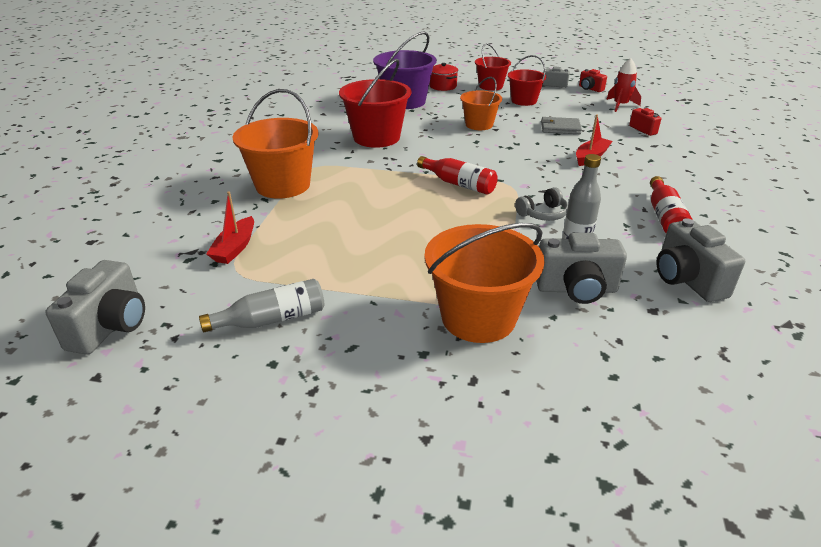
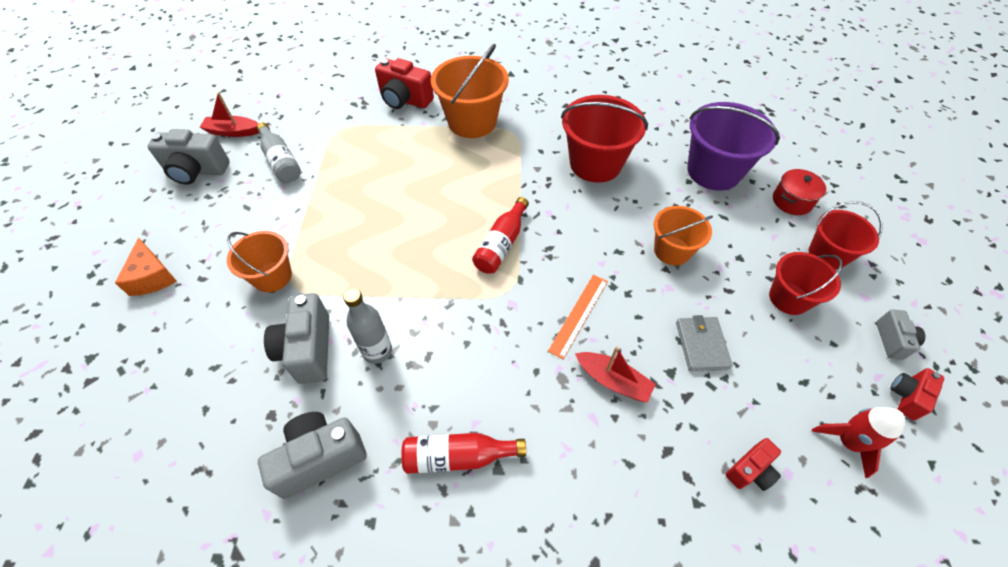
camera: 80 degrees right, 20 degrees up
(111, 327) = (280, 95): grey camera -> grey camera (197, 171)
(212, 222) = (405, 100): none -> red camera
(235, 248) = (369, 121): red boat -> red boat (233, 132)
(464, 434) = (152, 277): none -> orange cheese
(478, 317) = (272, 276): orange bucket -> orange bucket, size x0.62
(536, 161) = (579, 315): none -> orange ruler
(543, 214) = (447, 322): grey headphones -> none

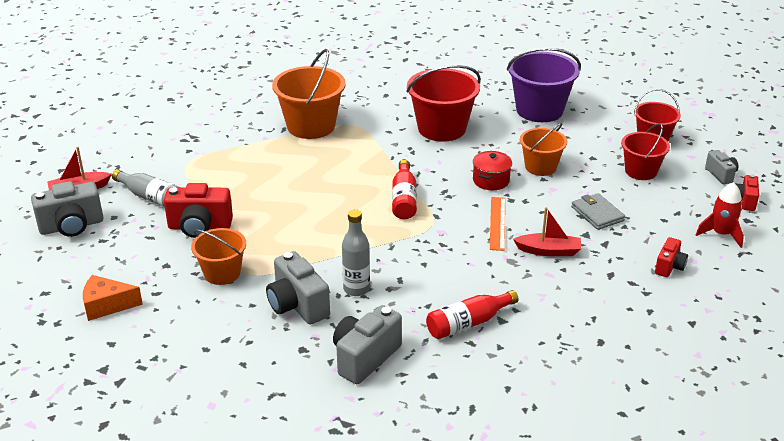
camera: 25 degrees left, 20 degrees down
(152, 277) = (107, 305): orange cheese -> orange cheese turned 135 degrees clockwise
(405, 100) = (232, 125): red camera -> red camera (200, 227)
(792, 201) = (609, 114): red pot -> red pot (491, 180)

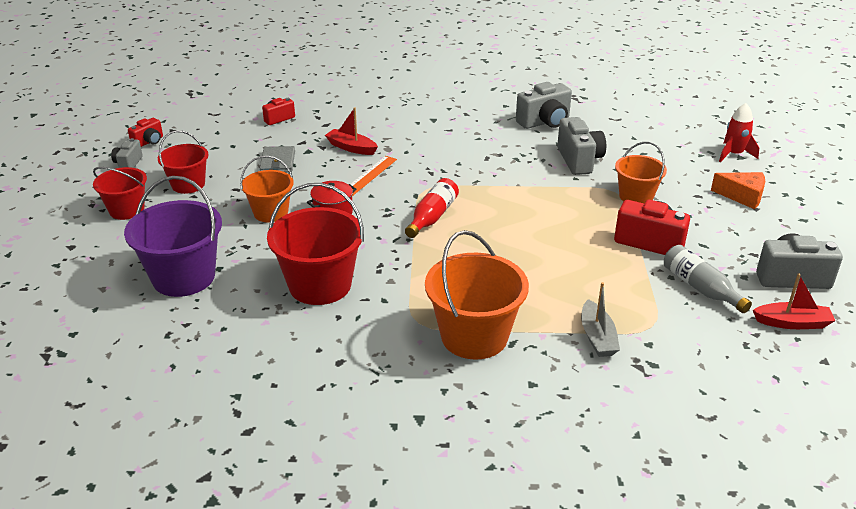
camera: 155 degrees left, 0 degrees up
(226, 145) = (597, 337): none -> grey boat
(356, 289) = (526, 159): grey bottle -> none
(468, 323) = (458, 122): red bottle -> none
(721, 234) = (208, 127): red rocket -> red rocket (733, 154)

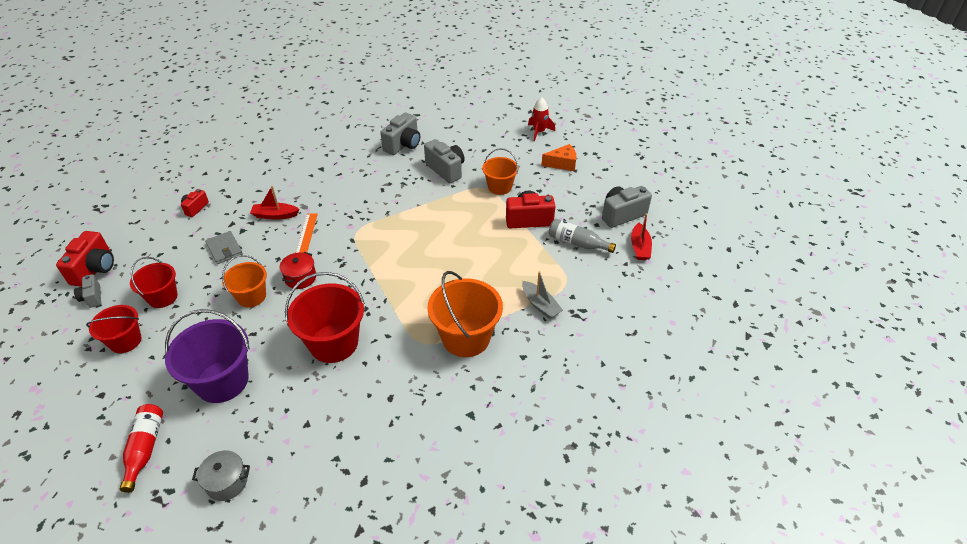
camera: 30 degrees left, 10 degrees up
(116, 369) = (227, 482): none -> grey pot
(149, 142) = (95, 269): red camera -> red camera, size x1.74
(432, 217) = (376, 254): red bottle -> red bottle (145, 449)
(792, 323) = (640, 247): red boat -> red boat turned 120 degrees clockwise

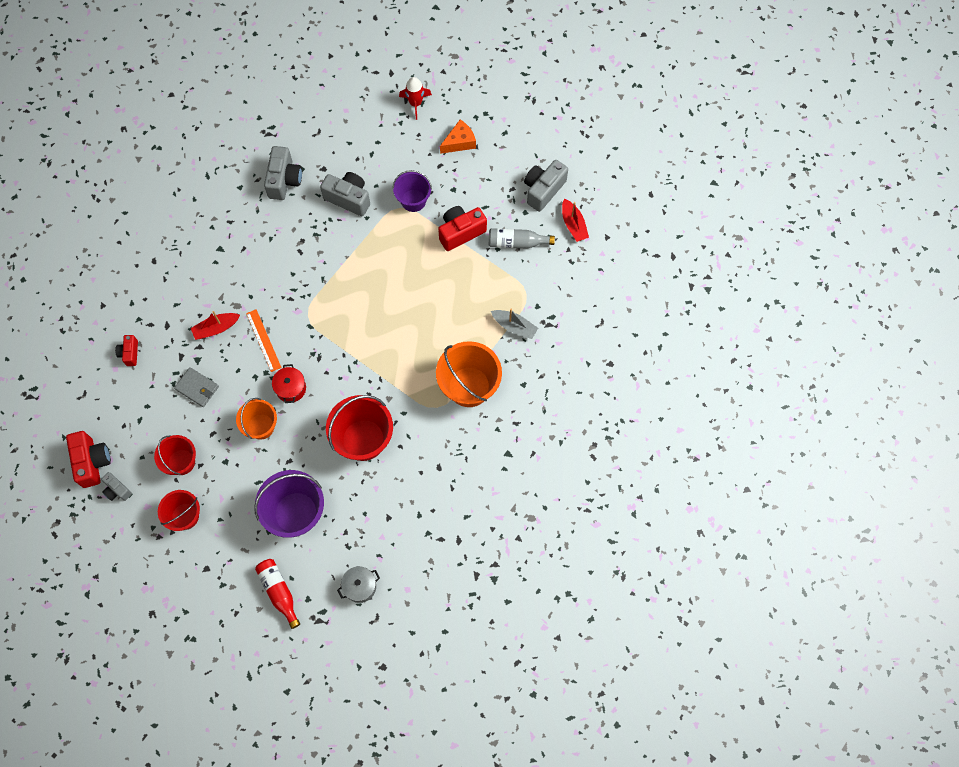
camera: 25 degrees left, 25 degrees up
(499, 187) = (413, 200): orange bucket -> purple bucket

